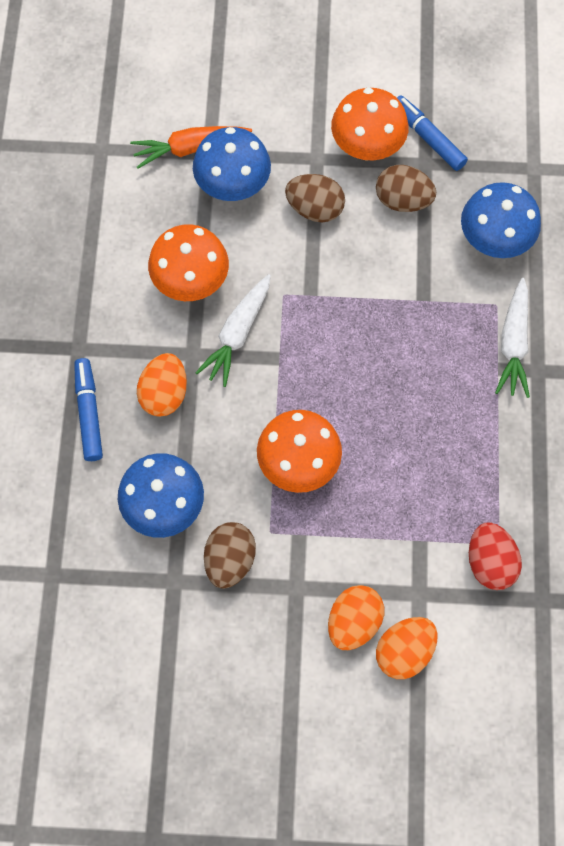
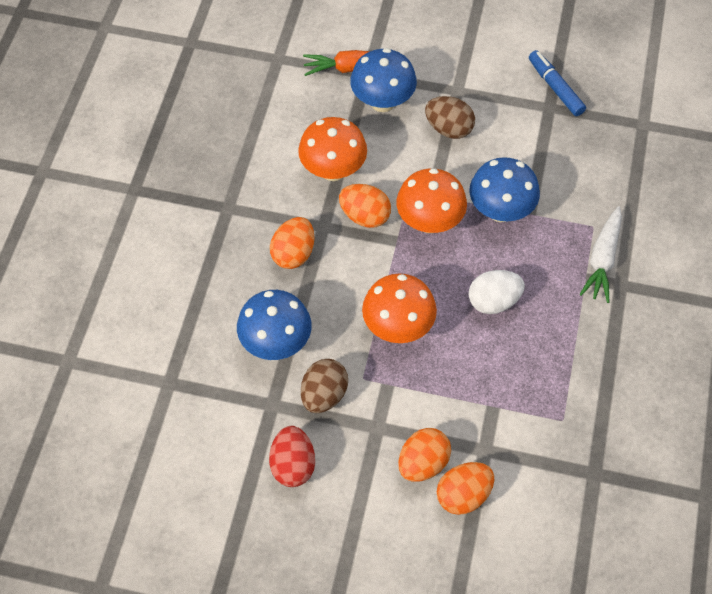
camera: 10 degrees right, 10 degrees down
(89, 413) = (226, 259): blue marker -> none
(238, 334) = (365, 216): white carrot -> orange egg
(367, 147) = (501, 88): orange mushroom -> orange mushroom (429, 221)
(400, 415) = (493, 301): none -> white egg
(403, 200) = (525, 133): brown egg -> none
(490, 562) = (552, 434): red egg -> red egg (293, 465)
(494, 240) = (599, 175): blue mushroom -> blue mushroom (500, 210)

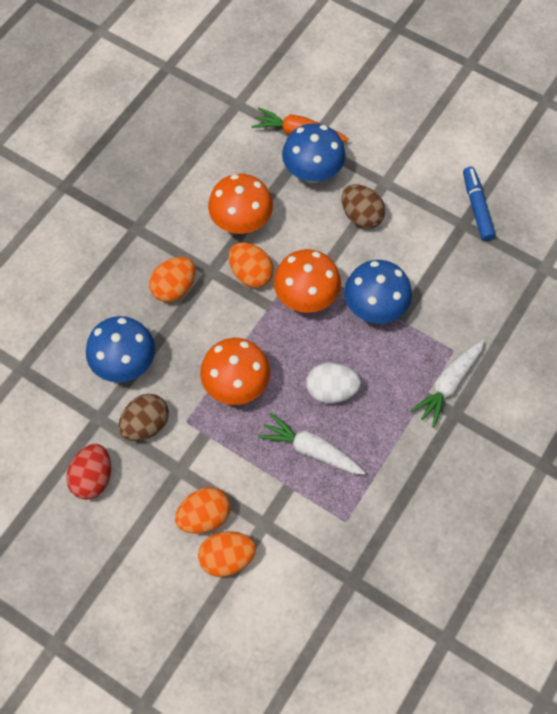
camera: 20 degrees right, 5 degrees up
(499, 364) = (311, 450): none -> white carrot

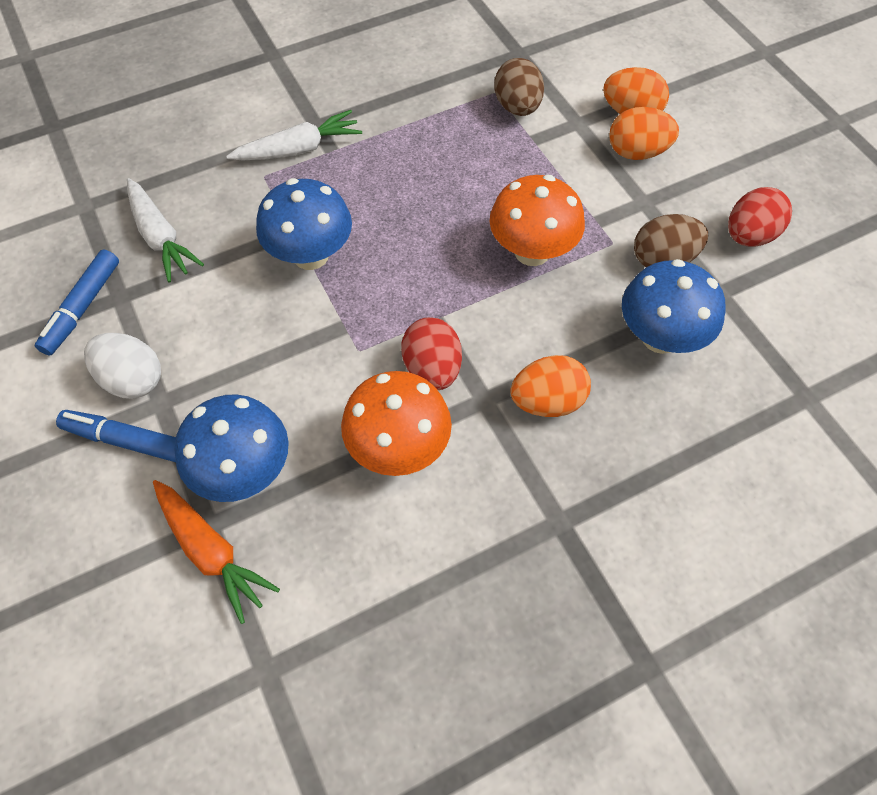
camera: 150 degrees left, 5 degrees down
(251, 274) = (432, 369): orange egg -> red egg
(306, 297) = (382, 306): orange mushroom -> none
(311, 450) = (488, 158): white carrot -> white carrot (160, 237)
(331, 390) = (427, 199): white egg -> white egg (132, 380)
(361, 216) = (232, 371): brown egg -> brown egg (517, 107)
(383, 157) = (127, 441): none -> blue marker

